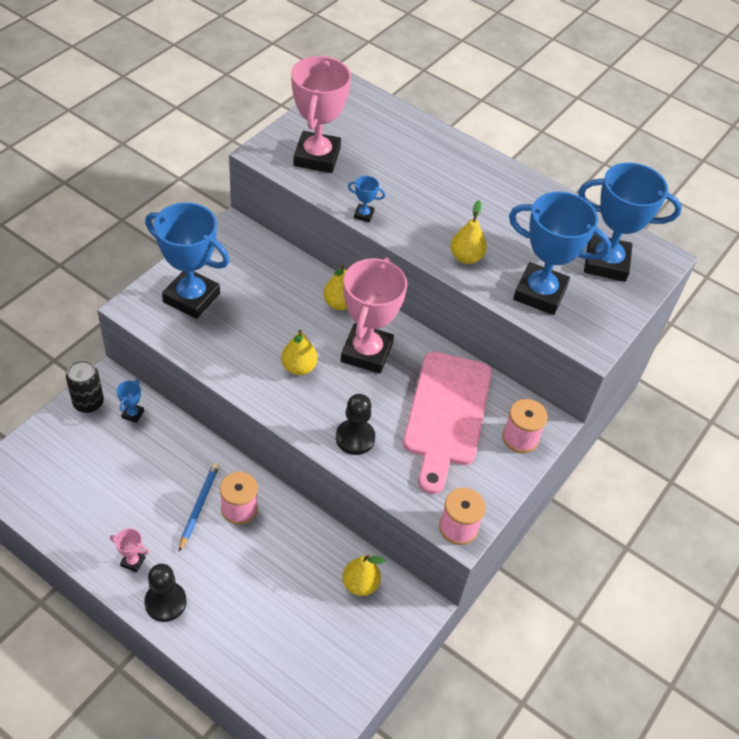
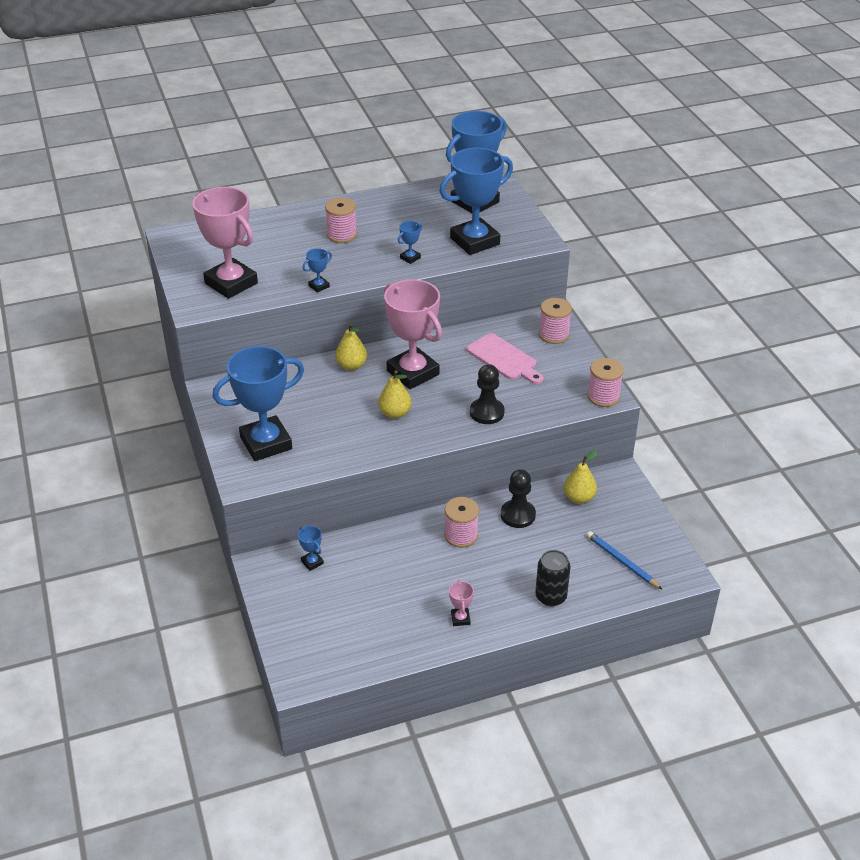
camera: 50 degrees left, 10 degrees down
(88, 403) = (274, 586): black can -> black can (551, 596)
(133, 561) = (460, 619): pink trophy -> pink trophy turned 60 degrees counterclockwise
(165, 602) = (513, 613): black pawn -> black pawn (518, 515)
(199, 506) = (439, 558): blue pencil -> blue pencil (622, 561)
(446, 414) = (504, 359): pink cutting board -> pink cutting board, size x0.62
(455, 193) = (342, 235): none -> pink spool
(466, 257) = (410, 258): yellow pear -> blue trophy

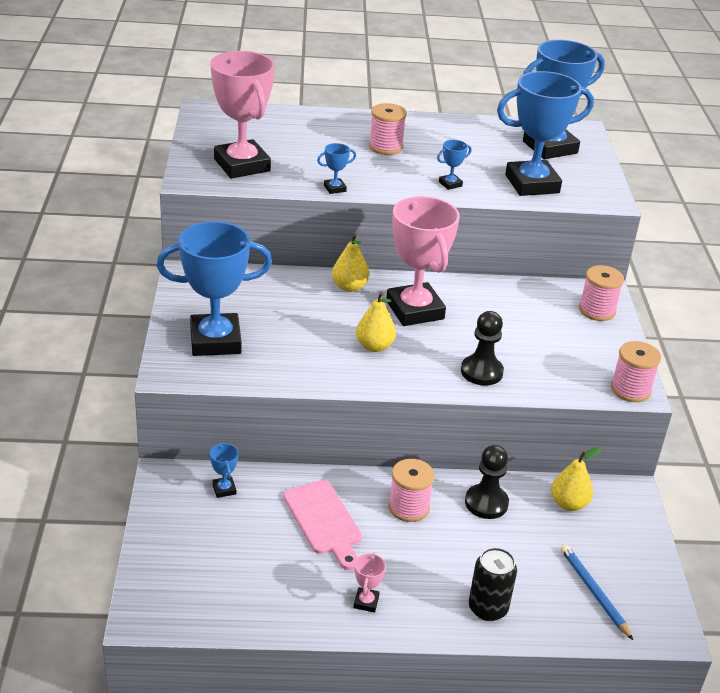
camera: 15 degrees right, 5 degrees down
(504, 359) = (527, 321): pink cutting board -> pink cutting board (324, 521)

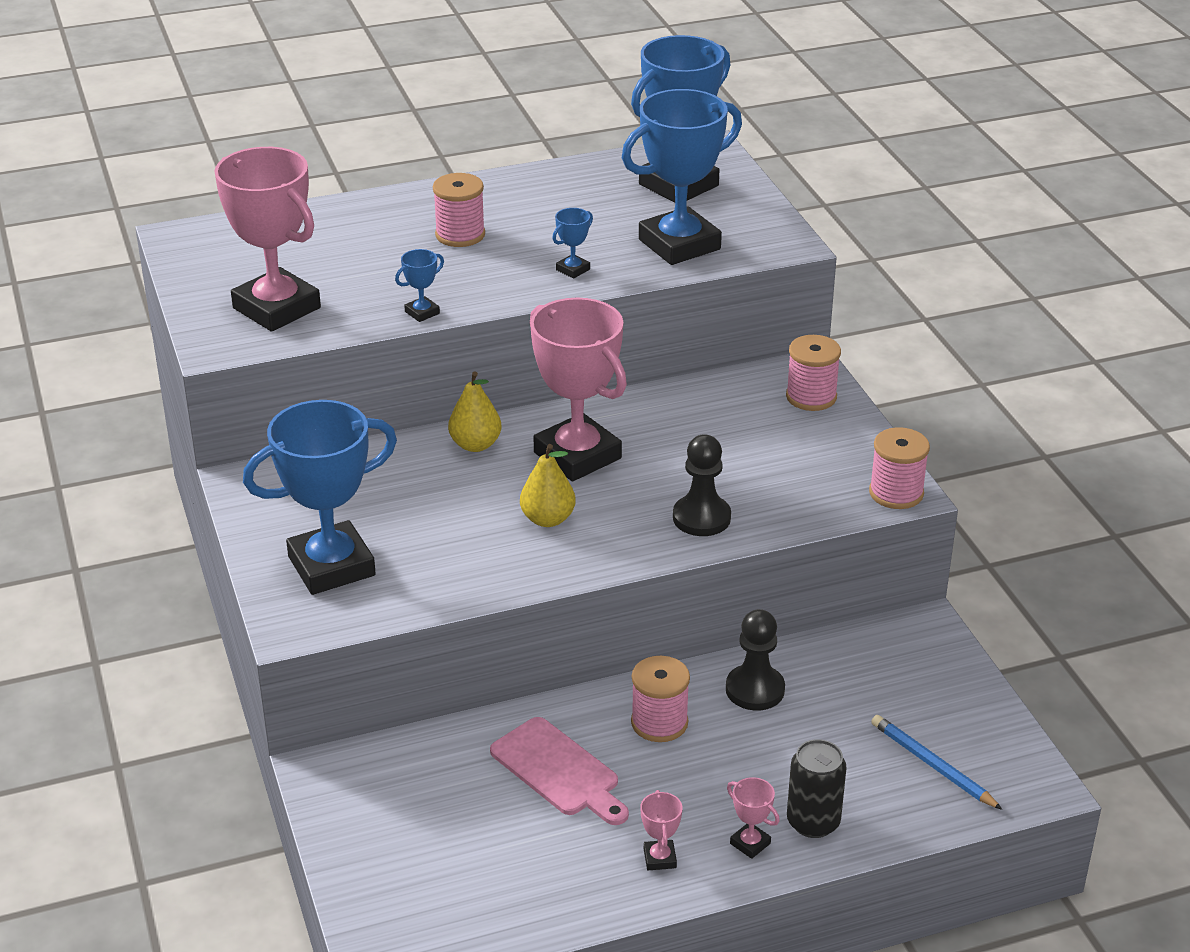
camera: 15 degrees left, 0 degrees up
(224, 489) = (407, 766): blue trophy -> none
(435, 610) = (750, 843): none -> pink trophy
(569, 503) = (857, 662): yellow pear -> none

